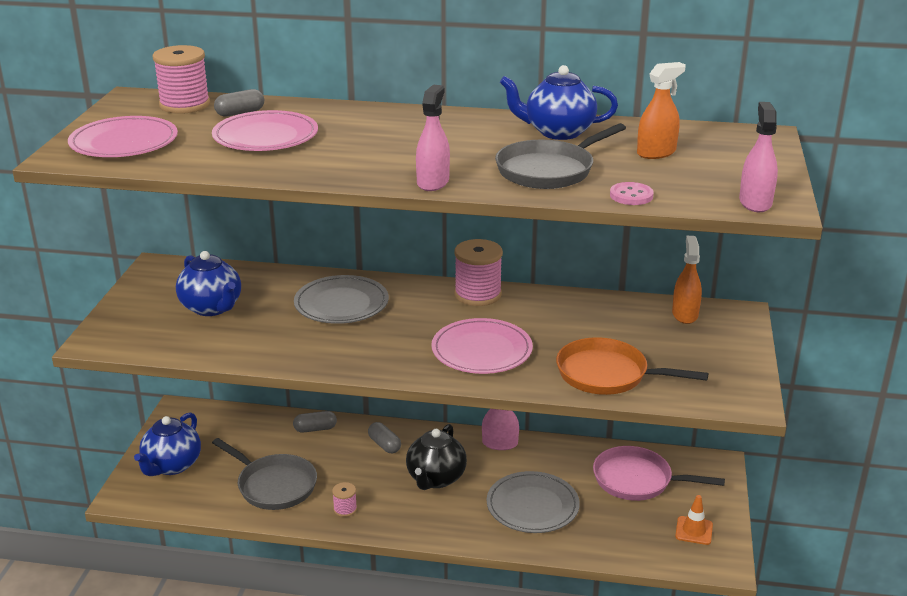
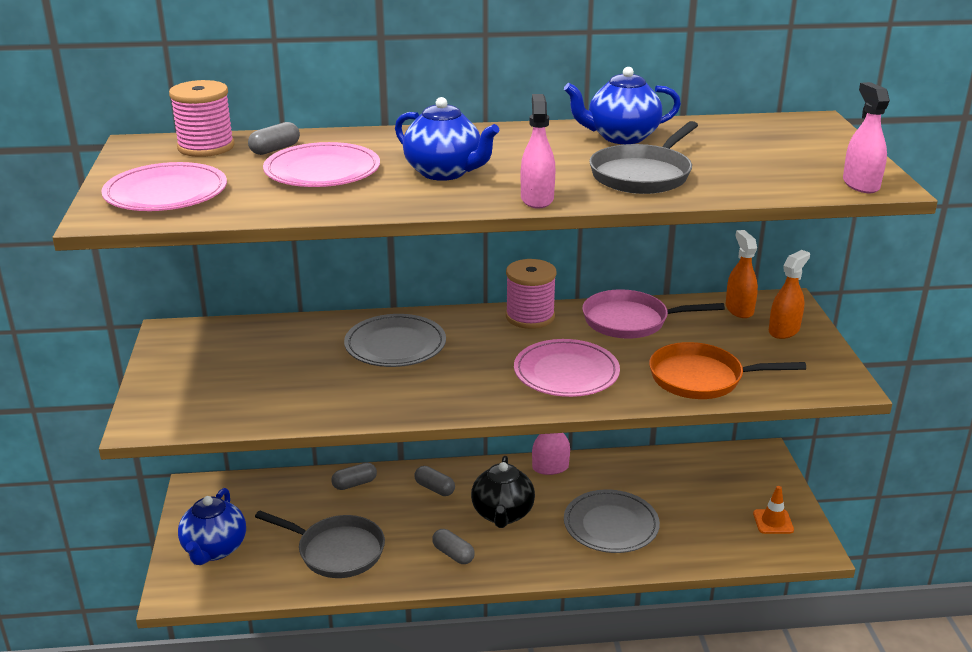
camera: 15 degrees left, 0 degrees up
(212, 308) = (256, 368): blue teapot -> blue teapot (444, 172)
(345, 509) = (424, 562): pink spool -> none
(374, 506) = (453, 554): none -> grey capsule
(631, 195) = (741, 190): pink button -> none
(637, 480) = (698, 482): pink pan -> pink pan (630, 321)
(656, 153) = (731, 147): orange spray bottle -> orange spray bottle (784, 330)

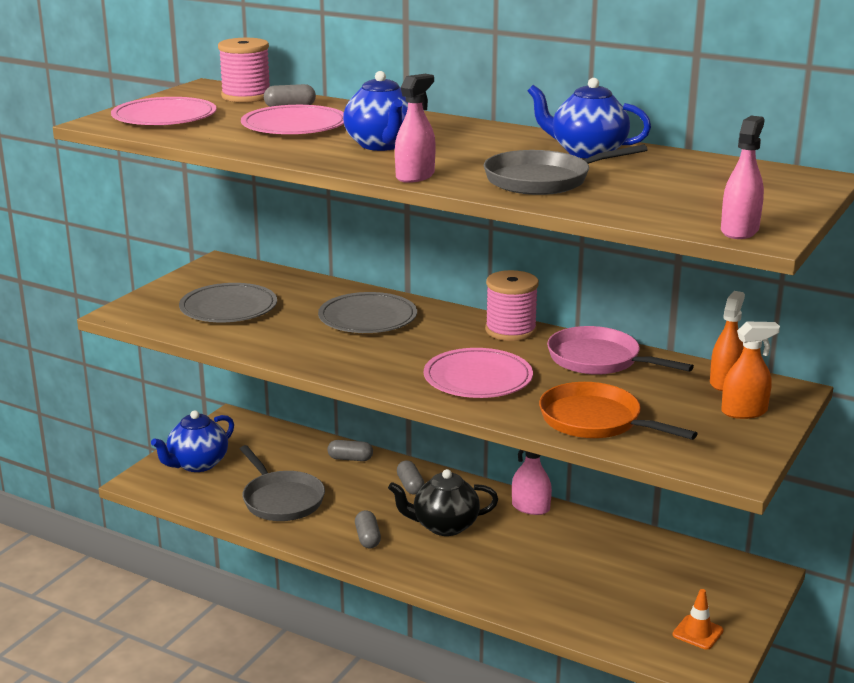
camera: 35 degrees right, 5 degrees down
(502, 514) = (444, 526): black teapot -> black teapot turned 45 degrees clockwise
(611, 525) = (531, 571): grey plate -> grey plate (228, 308)

